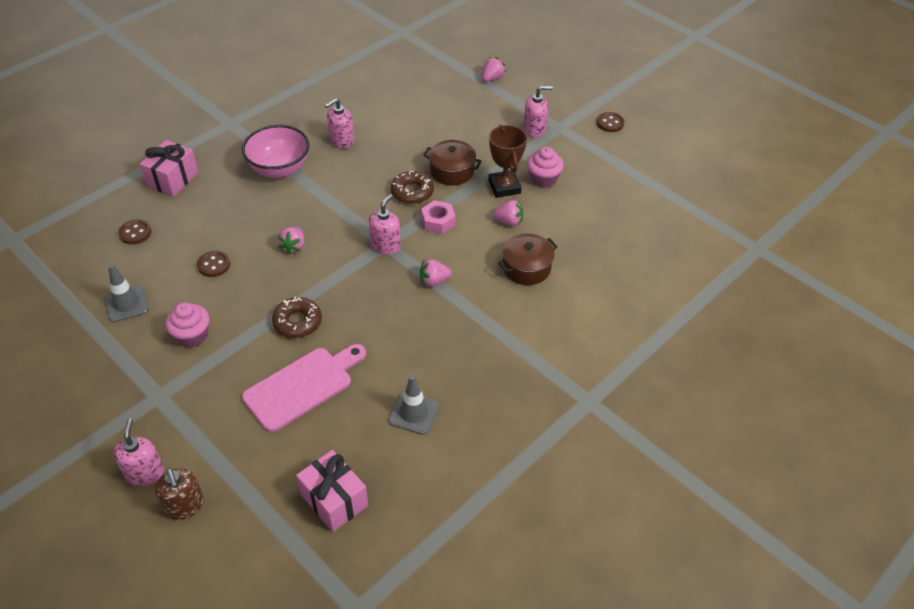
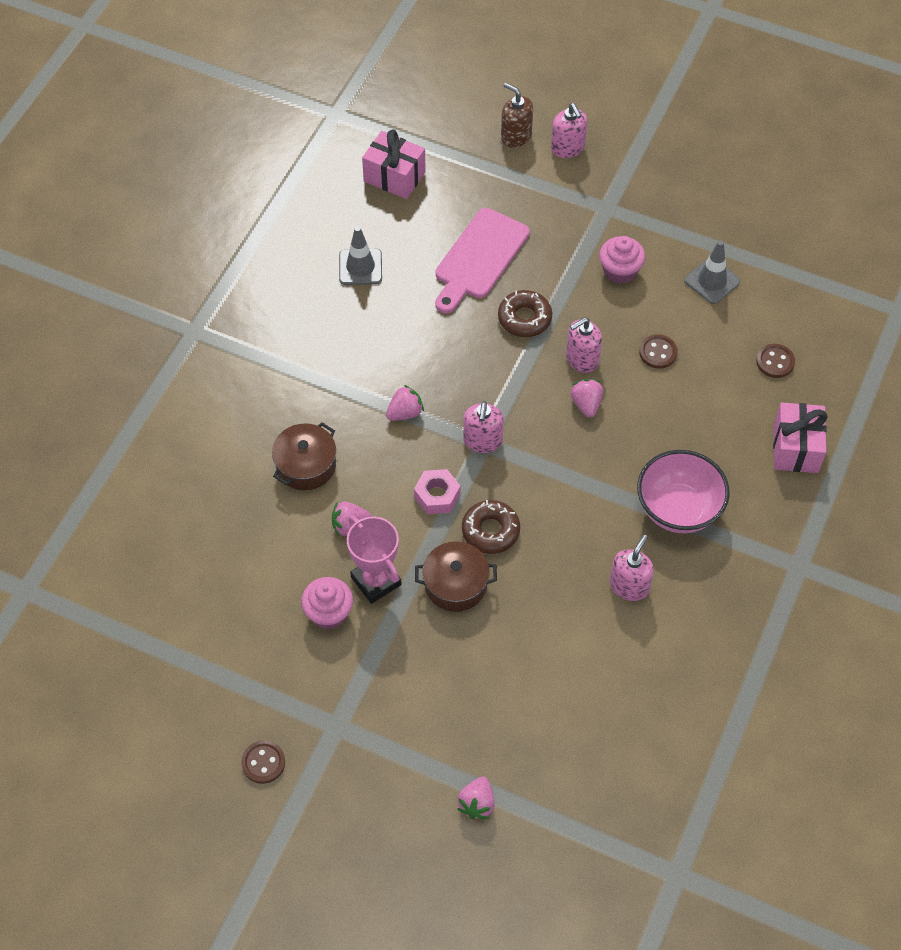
camera: 160 degrees right, 10 degrees up
(504, 187) = (376, 581): brown trophy -> pink trophy
(534, 129) = (371, 707): pink soap dispenser -> pink soap dispenser (582, 359)

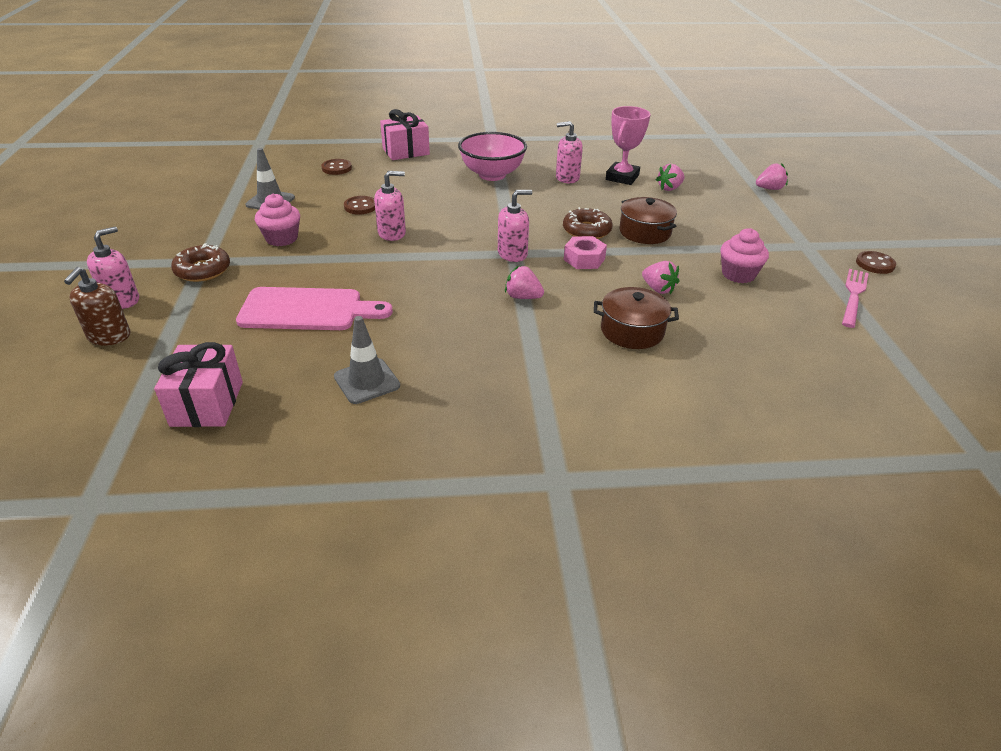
camera: 120 degrees left, 20 degrees down
(233, 687) = (853, 296): none -> pink fork
(376, 581) = (686, 263): pink trophy -> pink trophy (622, 177)
(524, 318) = (367, 268): brown donut -> brown donut (203, 270)
(582, 359) = (392, 233): pink soap dispenser -> pink soap dispenser turned 45 degrees counterclockwise
(586, 404) = (435, 222): pink strawberry -> pink strawberry (669, 188)

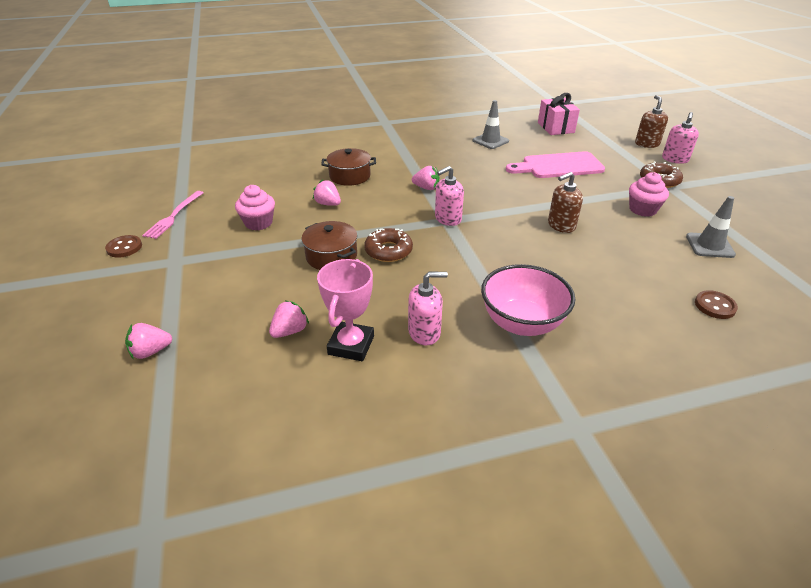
camera: 170 degrees right, 0 degrees up
(360, 207) = (620, 251): brown button -> none
(392, 233) = (561, 225): pink soap dispenser -> brown soap dispenser
(406, 151) = (672, 358): pink gift -> none
(584, 259) = (387, 221): pink nut -> none

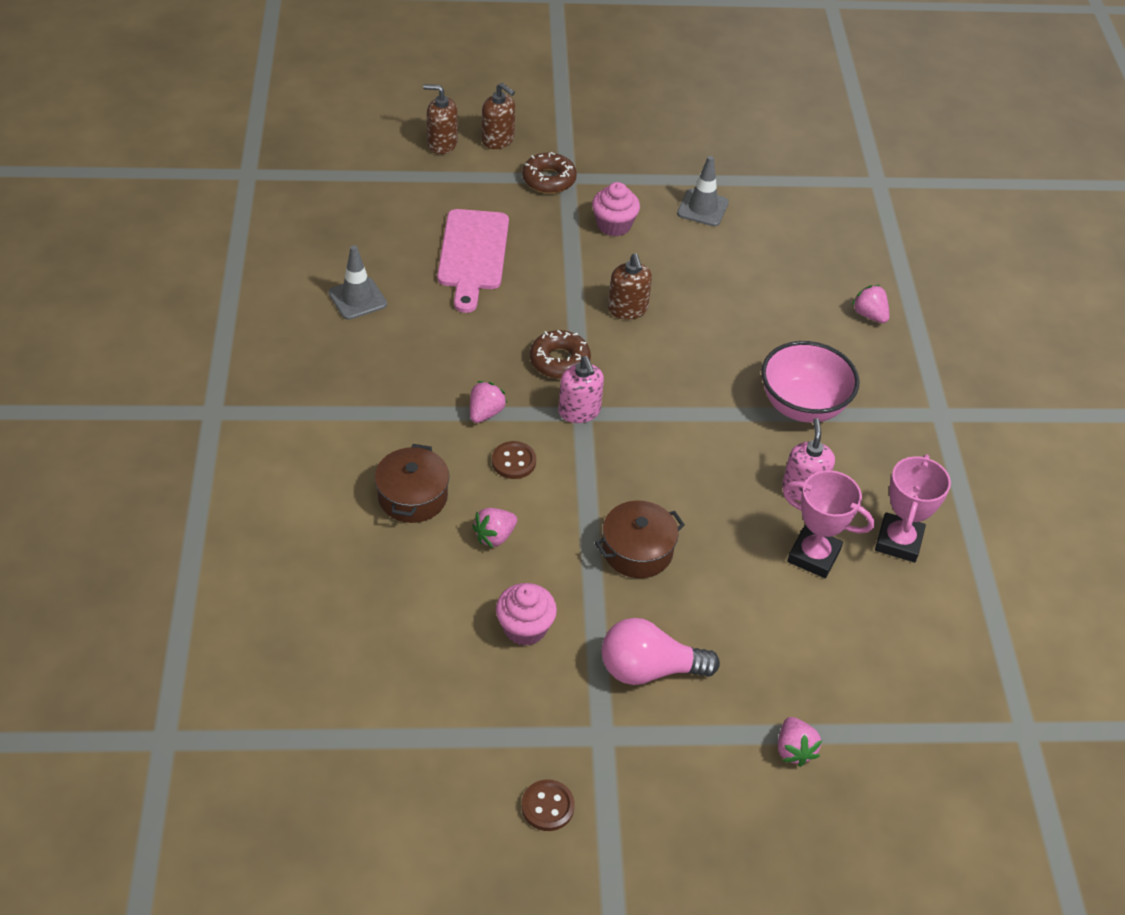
camera: 80 degrees left, 10 degrees up
(174, 216) = (466, 743): pink fork -> none
(228, 273) = (649, 669): none -> pink light bulb
(290, 331) = (780, 609): pink strawberry -> pink strawberry (869, 315)
(385, 402) = (898, 541): none -> pink trophy
(388, 251) = (640, 489): brown donut -> brown donut (559, 361)
(555, 127) = (343, 211): pink gift -> none
(675, 159) = (498, 140): pink soap dispenser -> brown soap dispenser
(715, 306) = (803, 255): brown button -> brown button (513, 461)

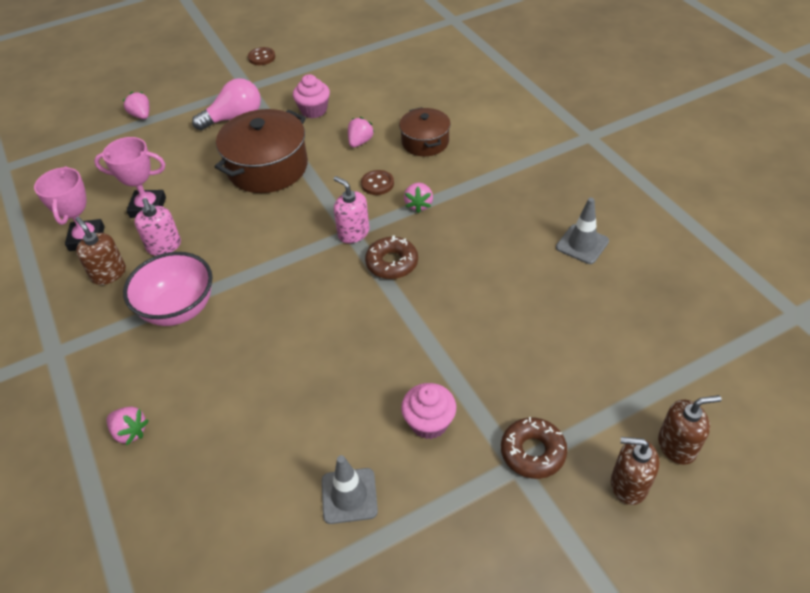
camera: 160 degrees right, 0 degrees up
(472, 255) = (531, 324): pink cutting board -> none
(628, 309) = (363, 333): brown soap dispenser -> brown soap dispenser (109, 273)
(637, 550) = (267, 167): brown pot -> brown pot, size x1.68

